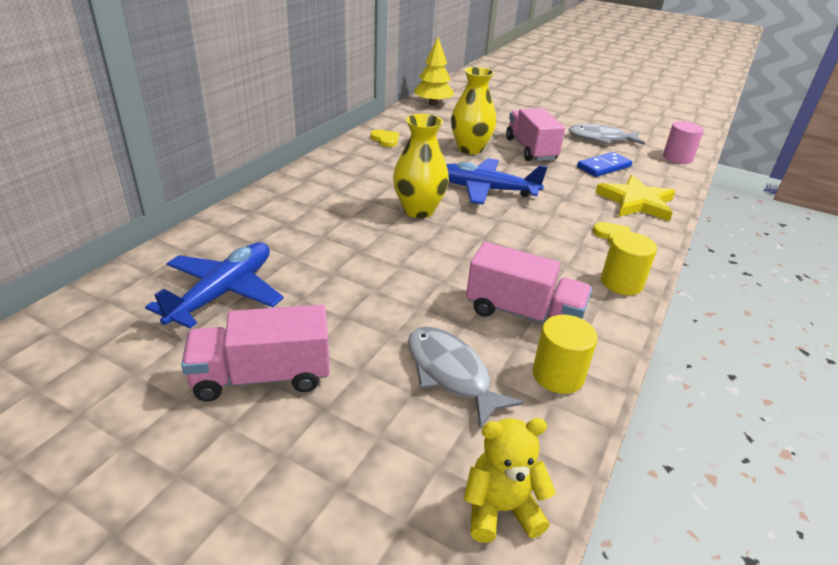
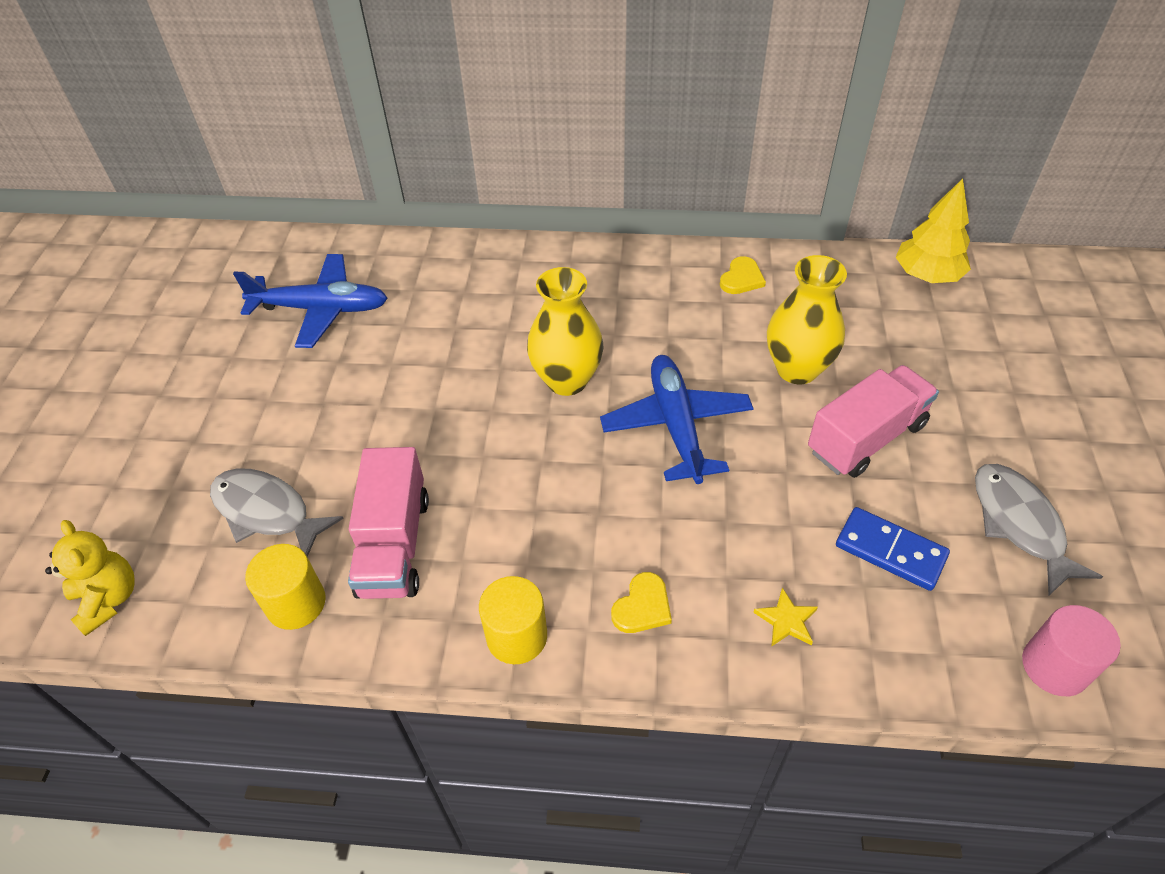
camera: 70 degrees right, 15 degrees up
(262, 376) = (219, 386): pink truck -> none
(451, 374) = (267, 512): grey fish -> grey fish turned 90 degrees counterclockwise
(636, 202) = (786, 620): yellow star -> yellow star, size x0.45

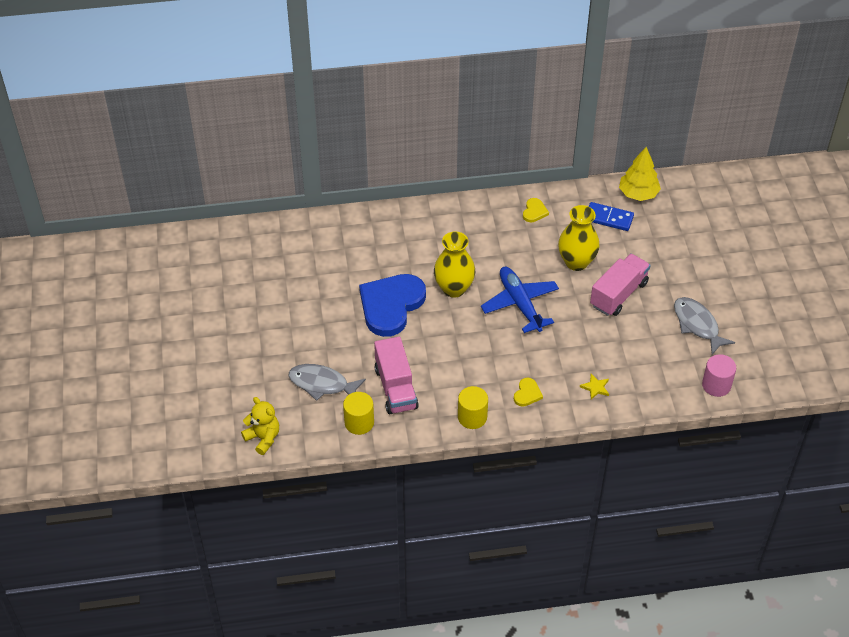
camera: 15 degrees left, 0 degrees up
(321, 309) = (295, 269): blue plane -> none
(448, 391) = (391, 305): none -> blue heart
(890, 551) = (638, 348): blue domino -> blue domino (608, 218)

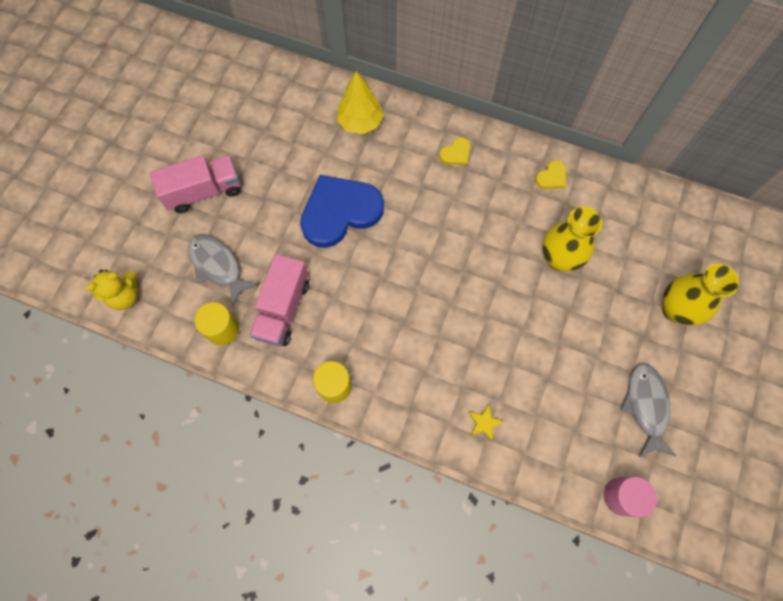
camera: 30 degrees right, 20 degrees up
(263, 438) = (125, 296): yellow teddy bear -> yellow teddy bear turned 75 degrees clockwise
(454, 288) = (413, 225): yellow vase -> yellow vase (675, 310)
(520, 304) = (468, 277): blue plane -> none
(527, 393) = (408, 389): yellow heart -> yellow heart (456, 153)
(608, 218) = (626, 223): blue domino -> none
(618, 294) = (580, 321): pink truck -> pink truck (204, 192)
(638, 194) = (676, 210): yellow tree -> yellow tree (360, 122)

